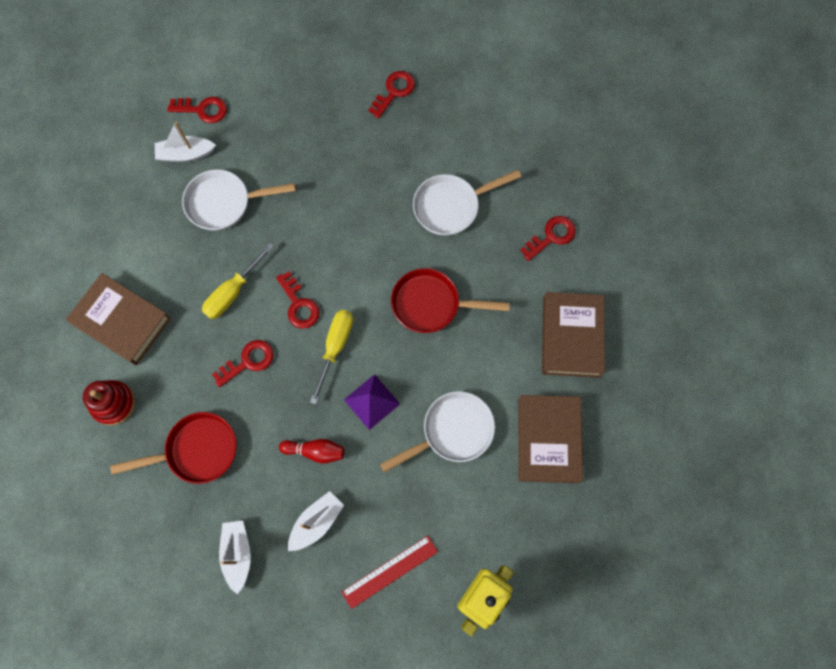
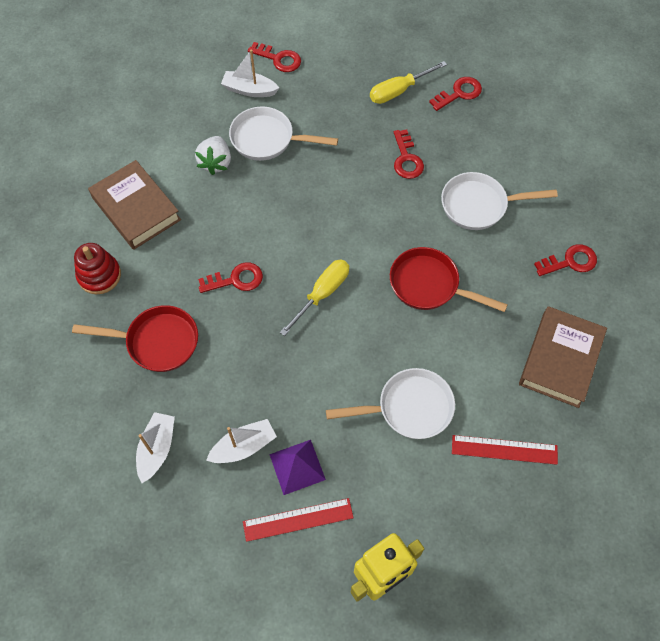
camera: 20 degrees right, 10 degrees down
(182, 245) = (216, 163): none -> white strawberry
(233, 292) = (245, 216): yellow screwdriver -> yellow screwdriver (398, 91)
(299, 305) = (302, 246): red key -> red key (406, 159)
(315, 451) = (267, 380): red bowling pin -> none
(371, 401) = (339, 354): purple pyramid -> purple pyramid (297, 467)
(548, 440) = (504, 449): brown book -> red ruler

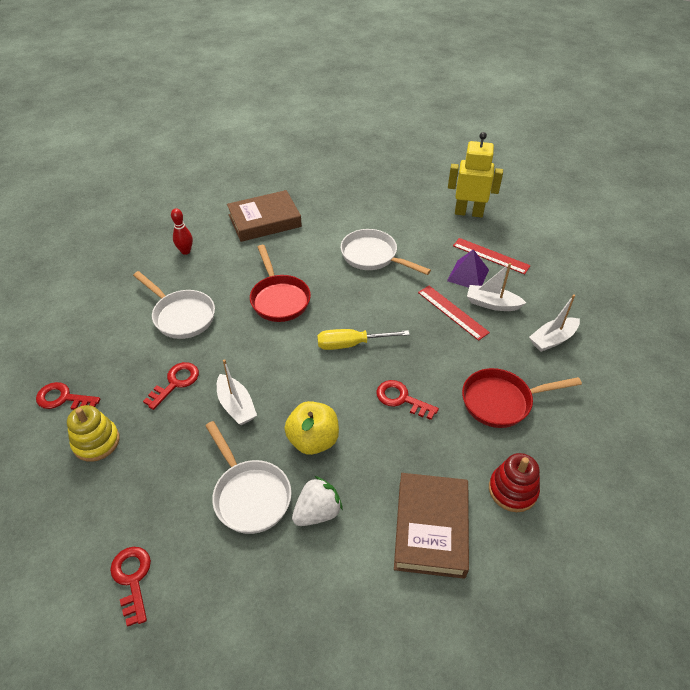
camera: 135 degrees left, 15 degrees down
(157, 342) = (501, 401): red pan -> red pan turned 60 degrees counterclockwise
(249, 90) = (202, 567): white boat -> white boat (236, 406)
(266, 200) = (313, 440): none -> yellow apple
(398, 91) = (96, 442): yellow screwdriver -> yellow stacking toy
(504, 449) = (346, 212): red ruler -> red ruler (452, 312)
(570, 261) = (185, 251): red key -> red bowling pin

